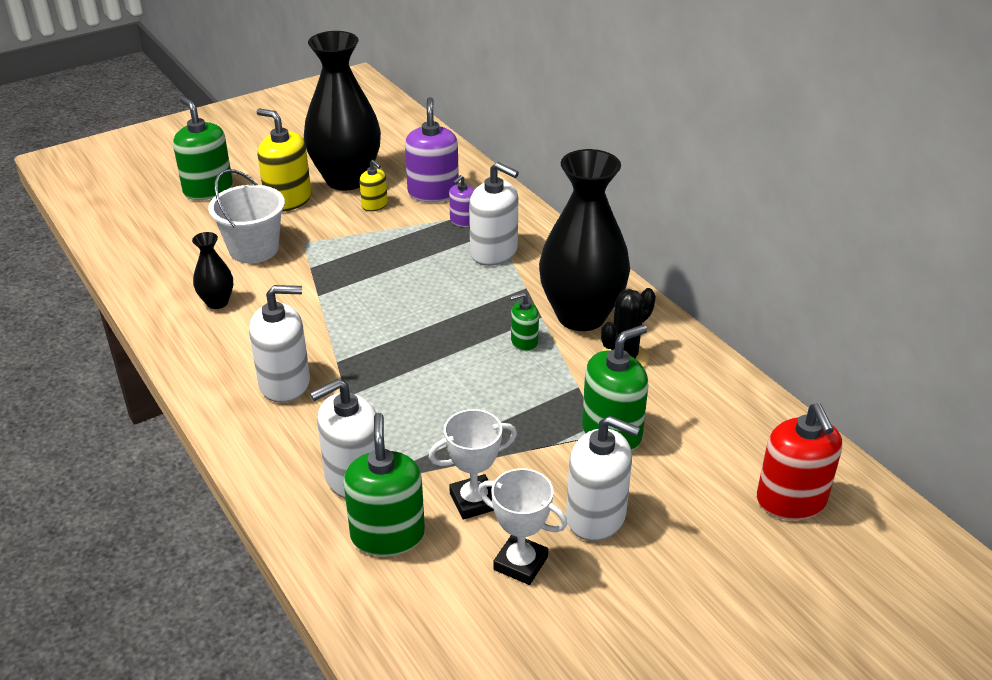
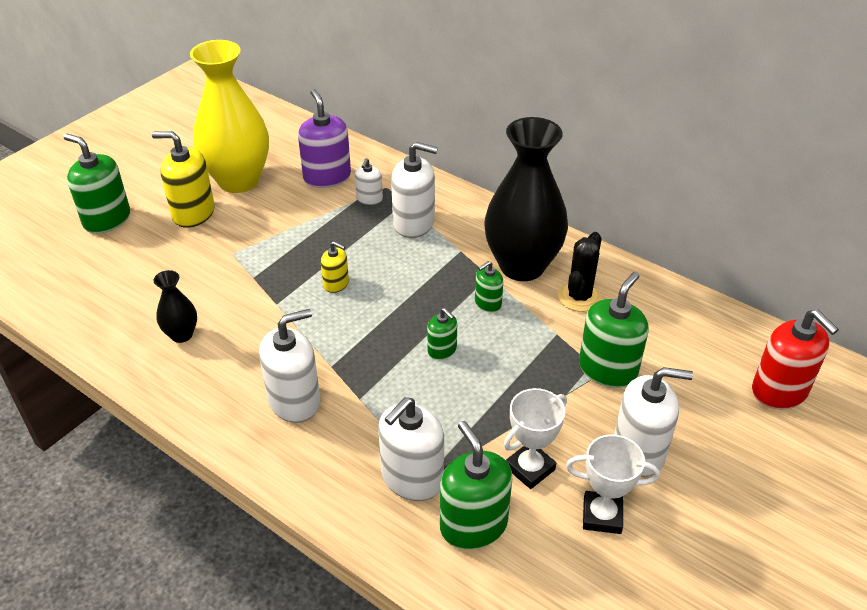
camera: 20 degrees left, 5 degrees up
(254, 249) = (187, 271): white bucket -> none
(346, 179) = (238, 181): black vase -> yellow vase
(375, 205) = (280, 201): yellow soap dispenser -> yellow soap dispenser (336, 284)
(452, 373) = (442, 350): none -> green soap dispenser
(463, 221) = (369, 199): purple soap dispenser -> white soap dispenser

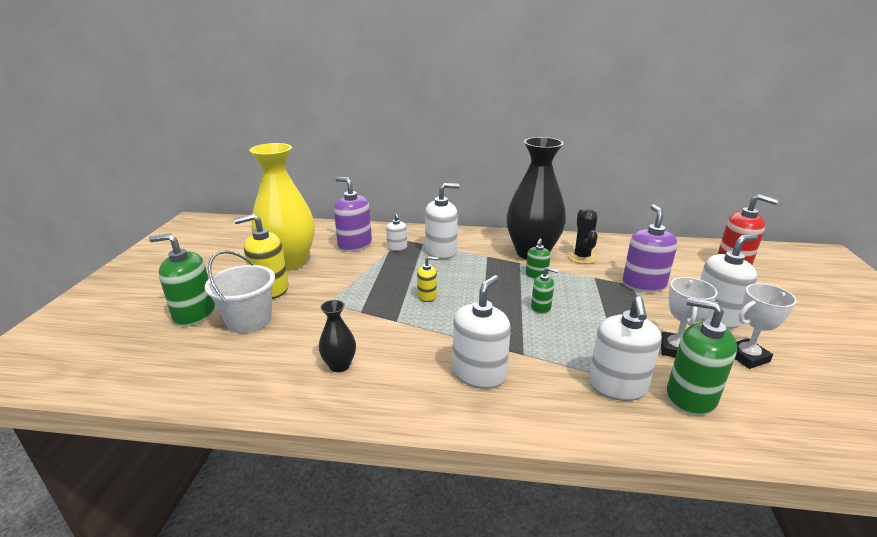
camera: 30 degrees left, 15 degrees down
(146, 247) = (249, 320): none -> white bucket
(607, 369) = (643, 284): green soap dispenser -> purple soap dispenser

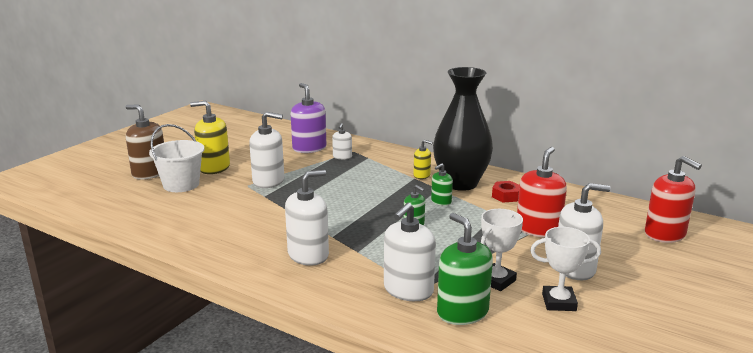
camera: 25 degrees right, 5 degrees down
(194, 314) = (149, 173): green soap dispenser -> brown soap dispenser
(289, 262) = (245, 152): yellow vase -> none
(339, 365) = (215, 226): black vase -> none
(427, 296) = (327, 197): yellow soap dispenser -> yellow soap dispenser (422, 175)
(441, 251) = (377, 167): white soap dispenser -> white soap dispenser (268, 181)
(582, 257) = (506, 196): black cactus -> red nut
(643, 284) = (538, 229): purple soap dispenser -> red soap dispenser

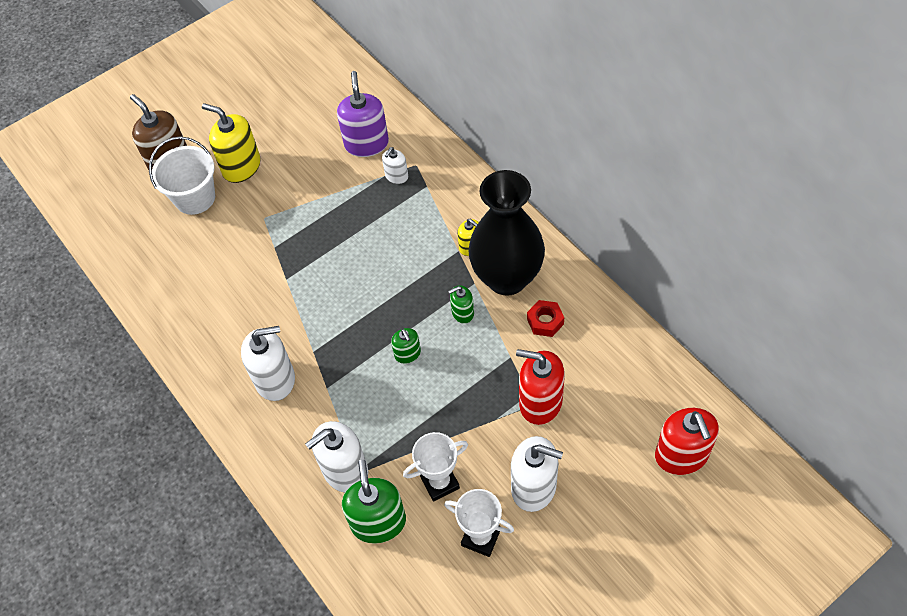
camera: 25 degrees right, 35 degrees up
(268, 181) = (290, 214): white soap dispenser -> none
(538, 229) = (540, 402): red soap dispenser -> red soap dispenser turned 120 degrees counterclockwise

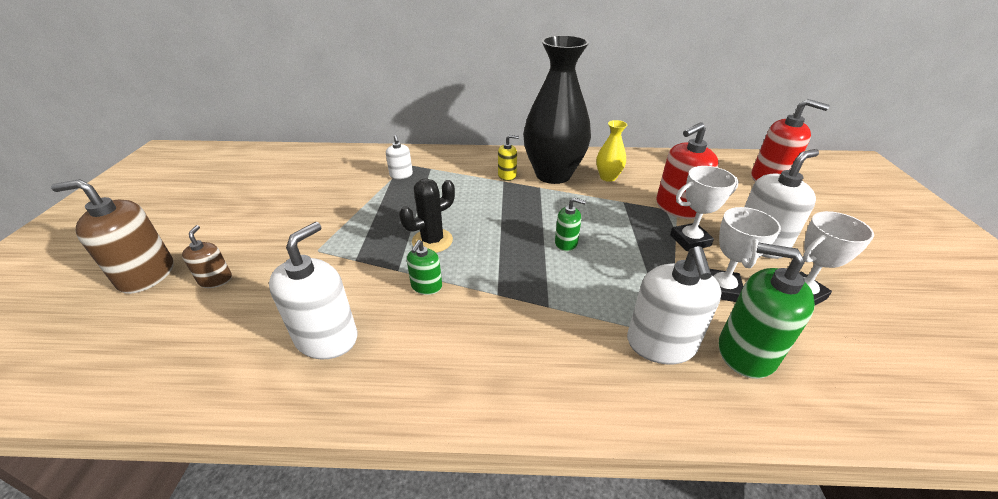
camera: 55 degrees left, 20 degrees down
(195, 198) = (215, 280): white bucket -> brown soap dispenser
(241, 167) = (247, 236): yellow soap dispenser -> none
(275, 379) = (497, 337): white soap dispenser -> white soap dispenser (326, 338)
(333, 271) = (432, 241): none -> black cactus
(366, 144) = (352, 173): purple soap dispenser -> none
(462, 313) = (559, 202): green soap dispenser -> green soap dispenser (426, 286)
(491, 434) = (690, 240): none -> white trophy
(545, 321) = (608, 177): red nut -> yellow vase

